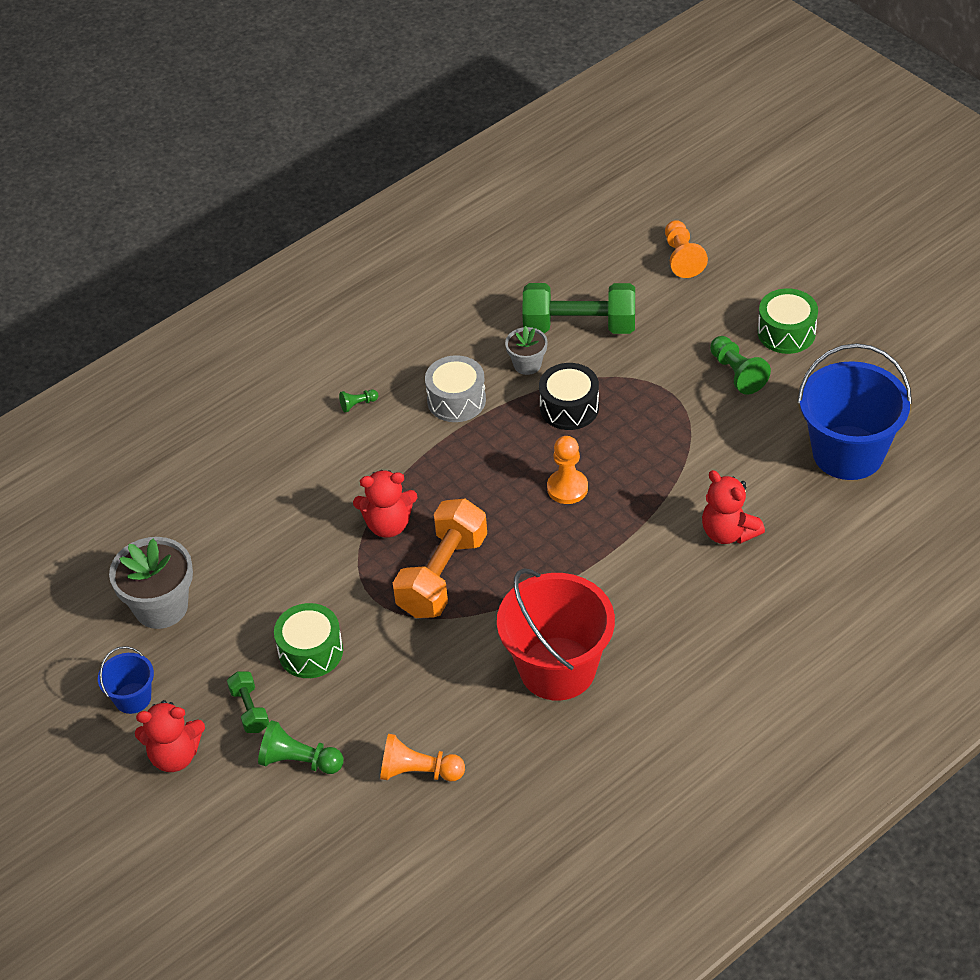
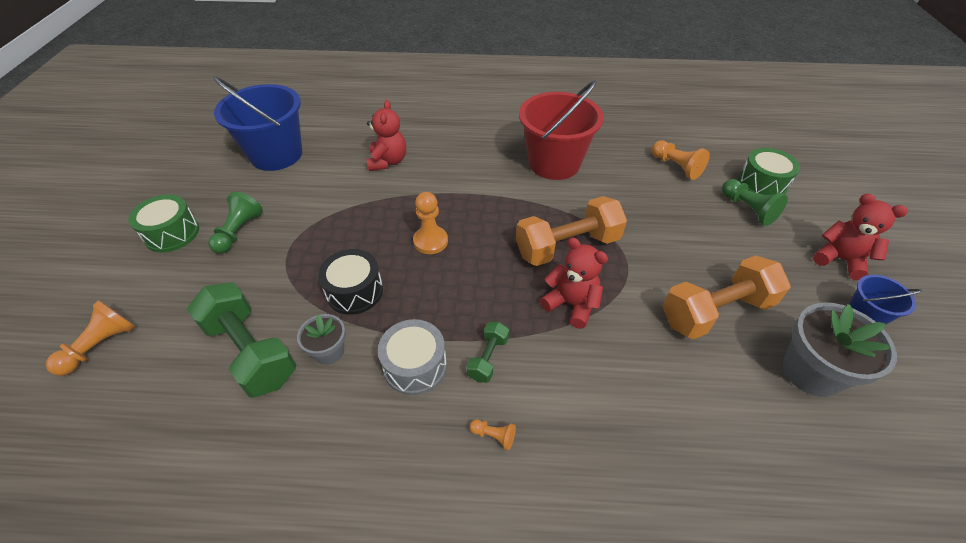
camera: 140 degrees left, 0 degrees up
(250, 710) = (767, 253): green dumbbell -> green dumbbell (488, 358)
(264, 607) = (715, 311): none -> orange dumbbell
(310, 651) = (698, 260): green drum -> green drum (762, 184)
(358, 404) = (494, 436): green pawn -> orange pawn

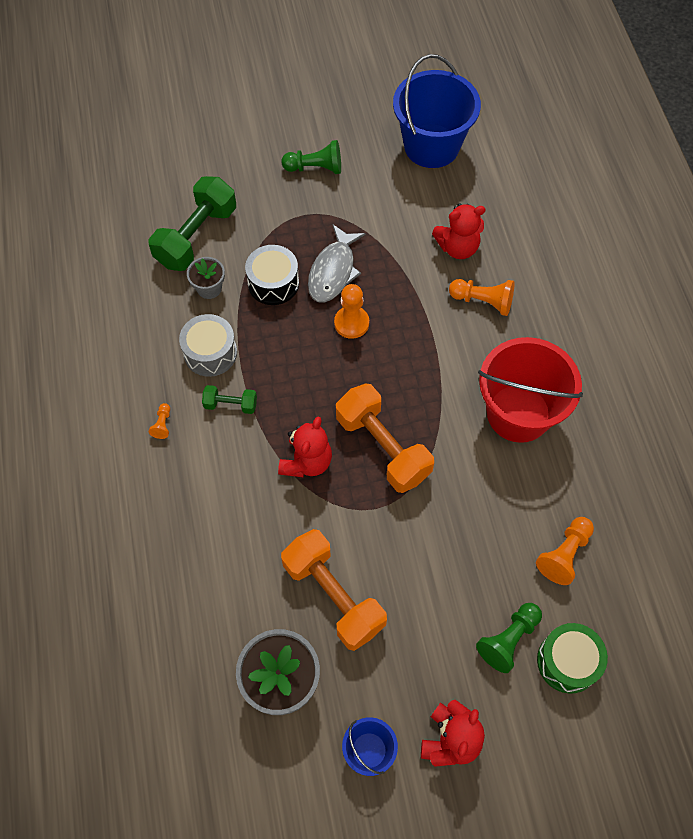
camera: 75 degrees right, 15 degrees up
(101, 346) = (178, 142): orange pawn -> orange pawn (483, 301)
(172, 233) = (298, 121): green drum -> none
(367, 242) = (333, 271): none -> grey fish

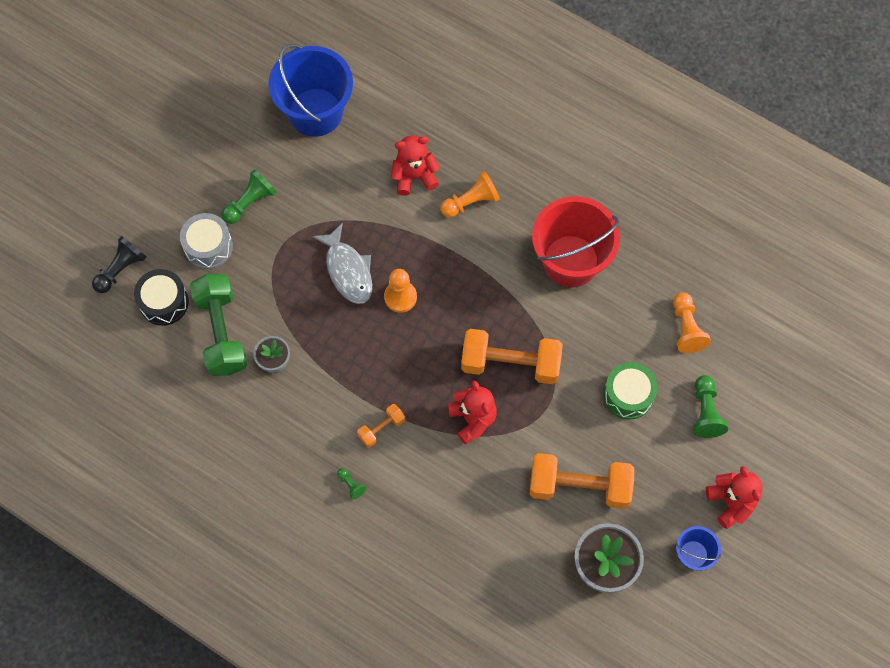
camera: 45 degrees left, 5 degrees up
(162, 424) = (351, 485): orange pawn -> green pawn
(179, 140) = (121, 269): none -> black pawn
(210, 353) = (327, 406): grey drum -> grey drum (208, 246)
(230, 404) = (381, 428): green dumbbell -> orange dumbbell
(273, 283) = (315, 317): black drum -> black drum (164, 302)
(457, 247) = (414, 176): red teddy bear -> red teddy bear turned 135 degrees counterclockwise
(567, 661) = (750, 392): green drum -> green drum (628, 395)

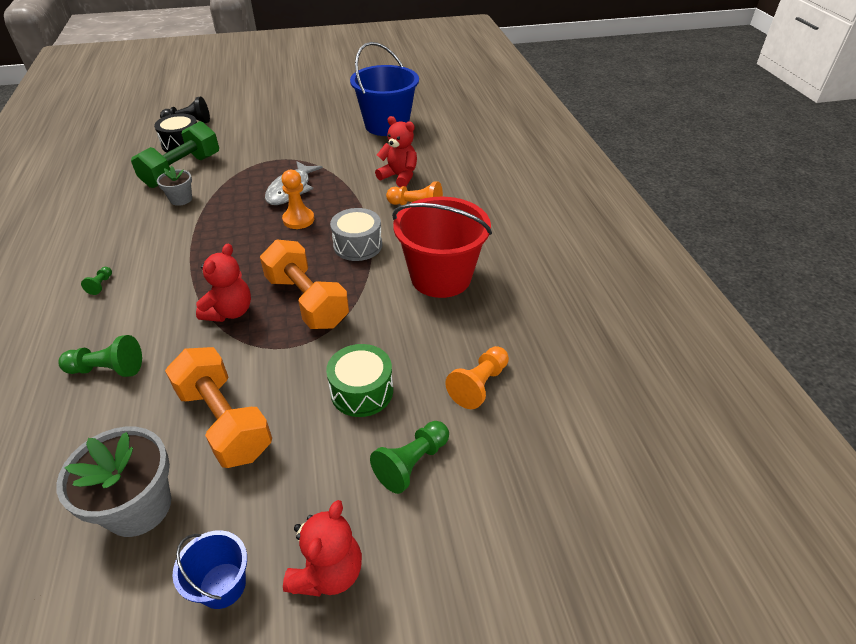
camera: 45 degrees right, 25 degrees down
(208, 246) = (242, 138): grey drum -> grey drum (358, 245)
(249, 202) = (292, 136): green pawn -> green pawn (108, 369)
(381, 428) = (171, 271): orange dumbbell -> none

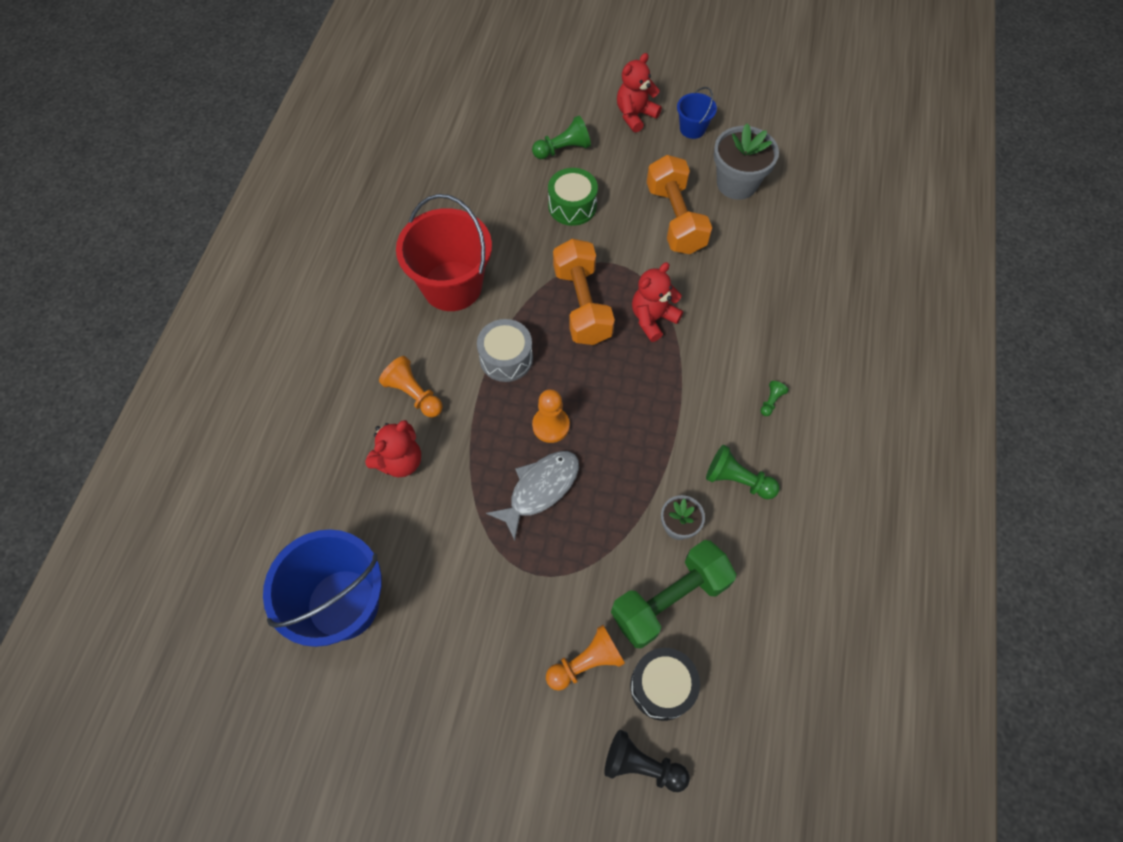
camera: 155 degrees left, 20 degrees up
(108, 369) = (760, 295): green pawn -> green pawn (737, 480)
(399, 176) = (400, 461): red teddy bear -> red teddy bear turned 105 degrees counterclockwise
(479, 385) = (488, 180): orange pawn -> orange pawn (586, 662)

